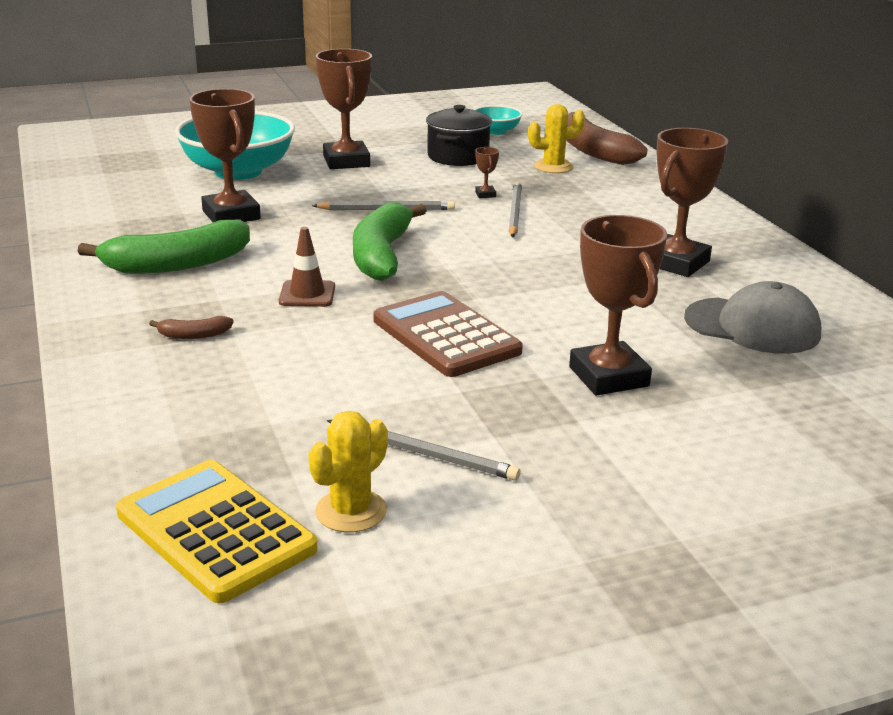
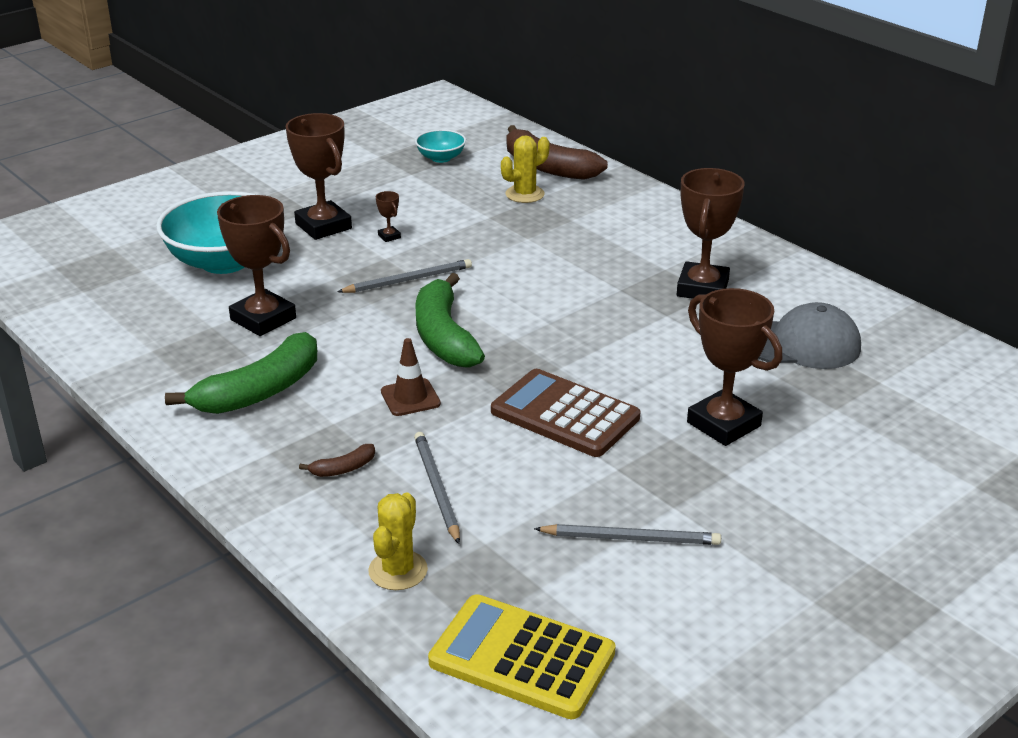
camera: 20 degrees left, 5 degrees up
(351, 511) = (614, 608): yellow cactus -> yellow cactus (398, 570)
(458, 156) = (427, 198): black pot -> none
(485, 194) = (486, 242): brown trophy -> brown trophy (389, 236)
(514, 212) = (527, 259): grey pencil -> grey pencil (436, 488)

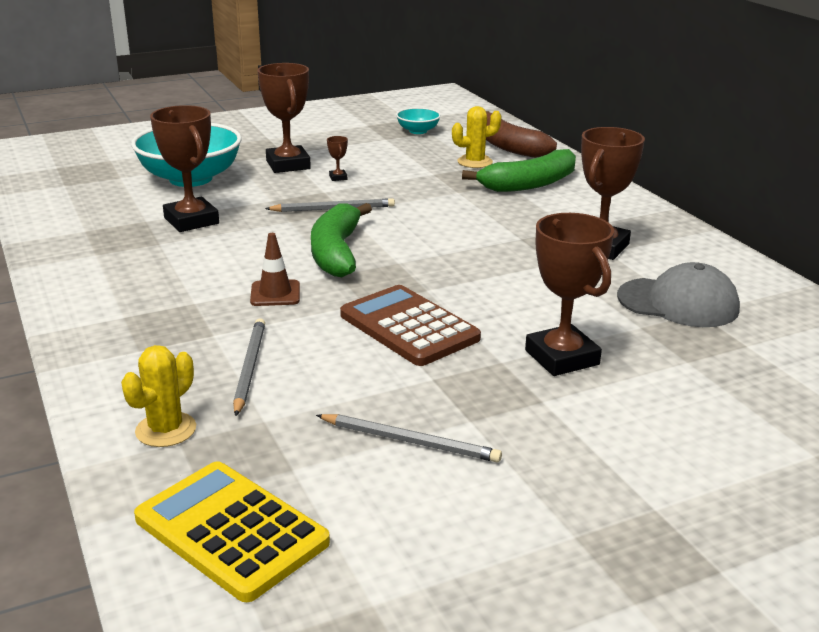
camera: 15 degrees right, 5 degrees down
(259, 391) = (149, 271): green banana -> green banana (529, 184)
(343, 468) = (177, 339): brown banana -> none

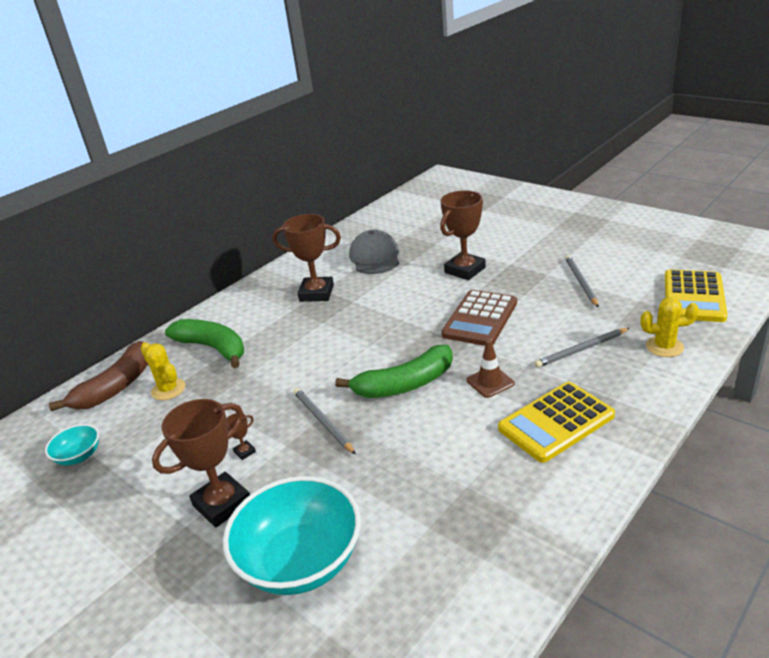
camera: 110 degrees left, 5 degrees up
(162, 305) = (556, 422): none -> yellow calculator
(191, 221) = (406, 494): brown trophy -> none

